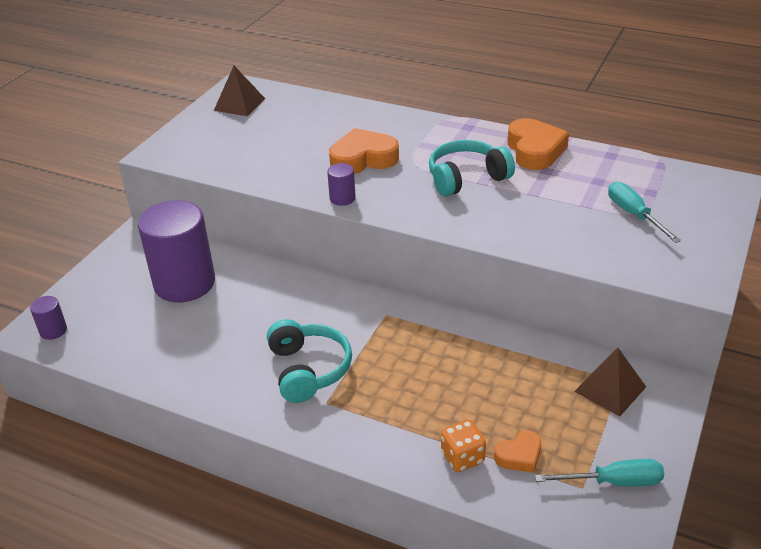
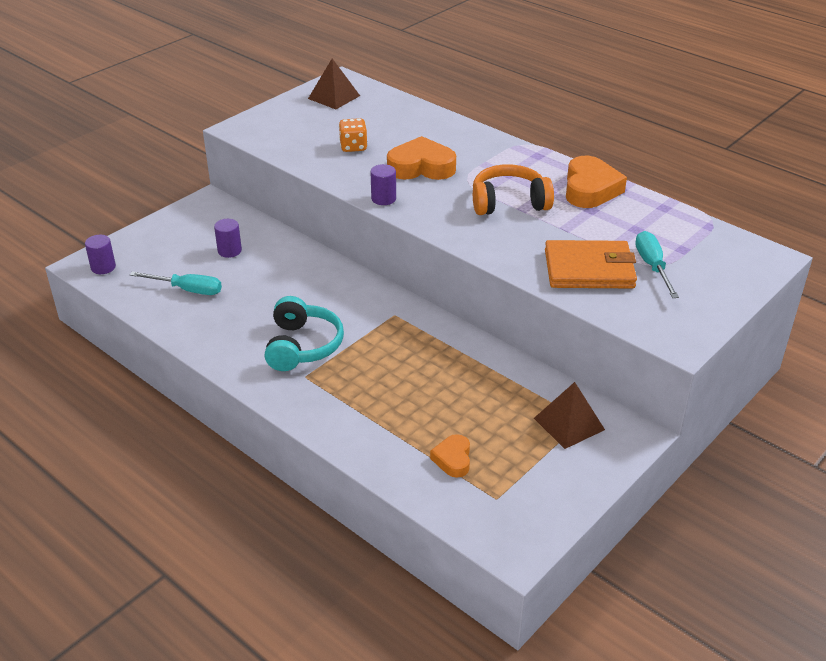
camera: 15 degrees right, 0 degrees up
(184, 283) = (229, 251): purple cylinder -> purple cylinder, size x0.41
(462, 457) = (401, 449): orange dice -> orange dice (353, 147)
(466, 178) = (509, 202): turquoise headphones -> orange headphones
(519, 456) = (453, 459): orange heart -> orange heart turned 105 degrees clockwise
(578, 230) = (589, 269): none -> orange wallet
(613, 482) = (527, 501): turquoise screwdriver -> turquoise screwdriver (187, 290)

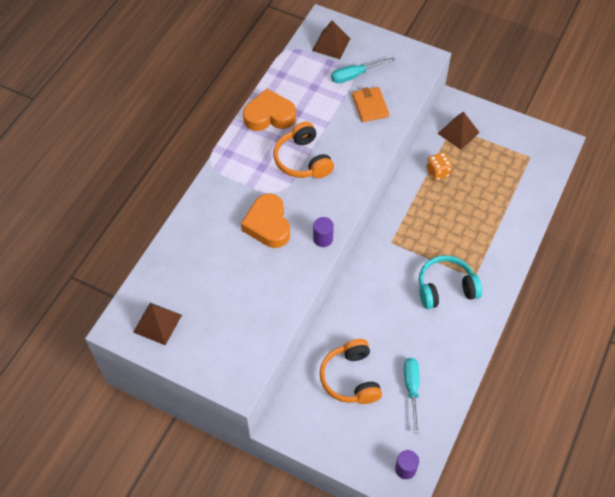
camera: 105 degrees left, 20 degrees up
(229, 251) = (351, 378): purple cylinder -> orange headphones
(353, 147) = (248, 281): orange dice -> orange dice (437, 172)
(453, 459) = (511, 181): orange heart -> none
(589, 269) = (370, 106): orange wallet -> orange wallet, size x0.66
(720, 256) = (331, 44): none -> brown pyramid

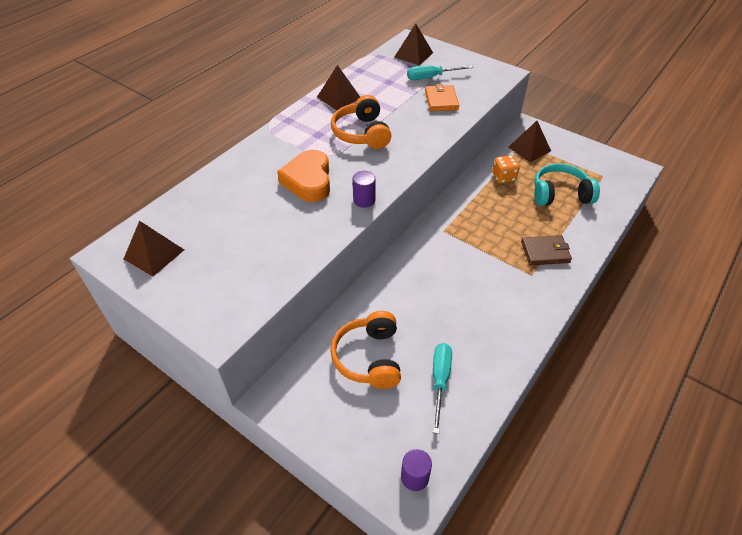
camera: 10 degrees right, 10 degrees down
(269, 116) = (339, 97): orange heart -> brown pyramid
(445, 288) = (497, 281): turquoise headphones -> turquoise headphones (560, 194)
(484, 252) = (545, 252): none -> brown wallet

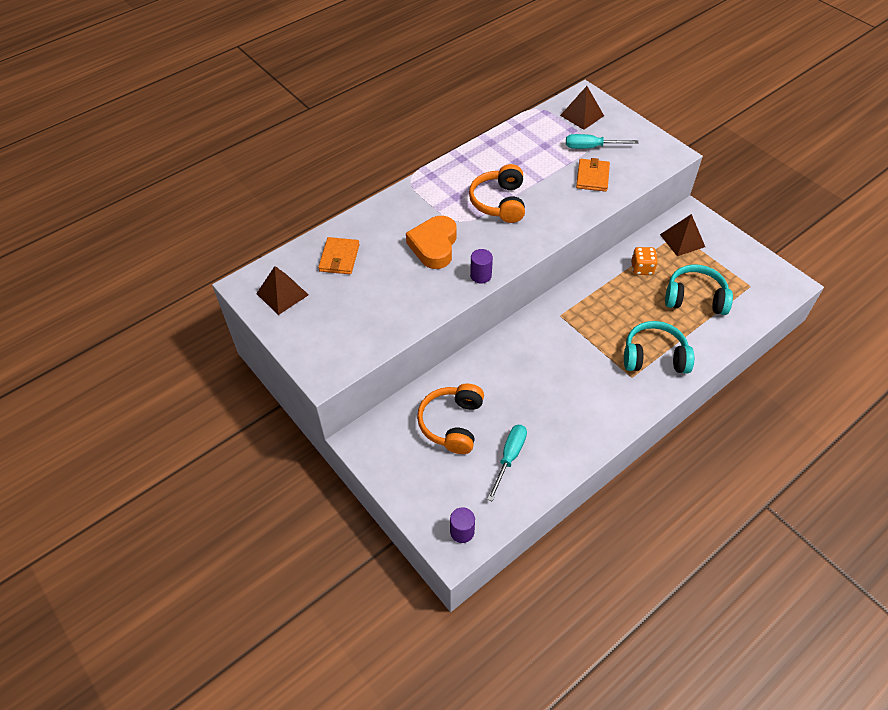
camera: 15 degrees right, 5 degrees up
(211, 208) = (339, 258): none -> orange wallet
(339, 97) = (488, 156): brown pyramid -> none
(545, 252) = (654, 357): brown wallet -> turquoise headphones

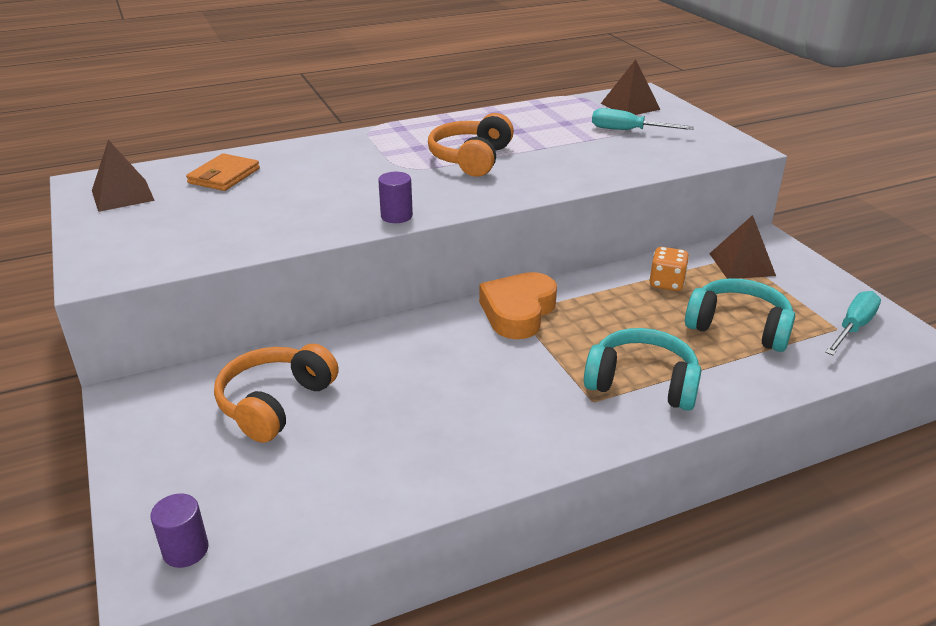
camera: 15 degrees right, 20 degrees down
(434, 246) = (354, 183): orange heart -> orange heart (518, 312)
(509, 457) = (333, 464): turquoise screwdriver -> turquoise screwdriver (853, 327)
(592, 177) = (614, 154): orange wallet -> none

